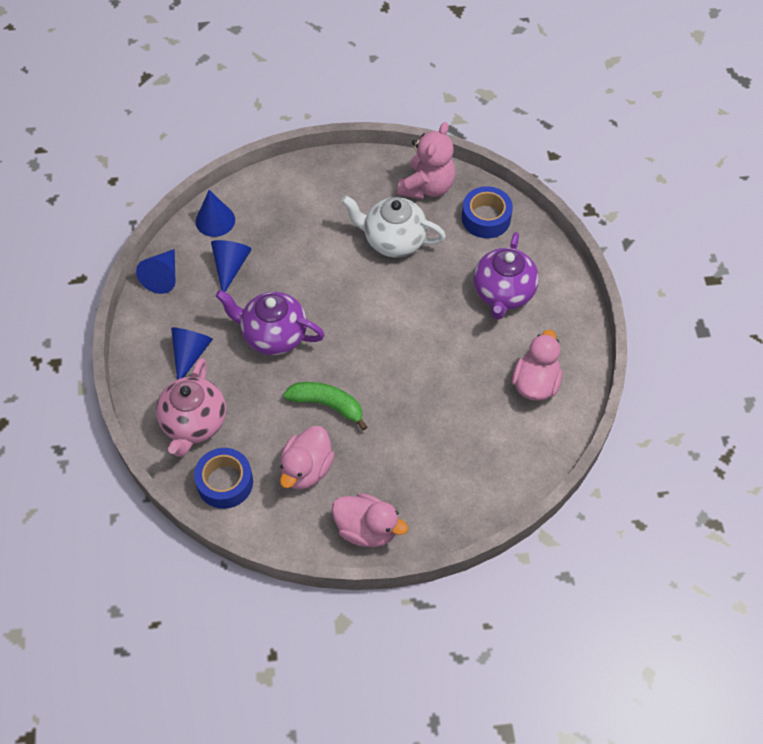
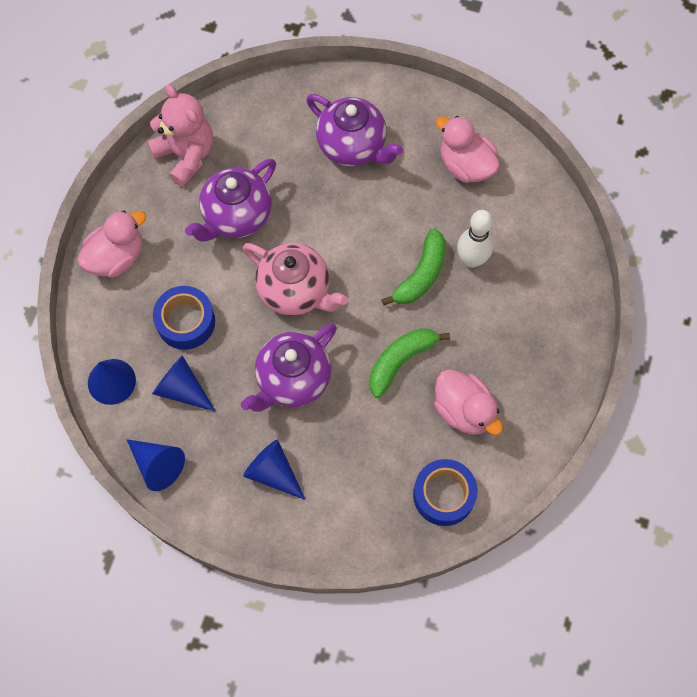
camera: 65 degrees left, 10 degrees up
(194, 423) = (360, 500): pink teapot -> pink teapot (295, 291)
(367, 529) = (553, 381): pink duck -> pink duck (116, 257)
(393, 241) = (236, 216): white teapot -> purple teapot
(413, 389) = (421, 274): none -> green banana
(448, 422) = (471, 260): none -> white bowling pin
(486, 218) = (255, 120): blue tape -> blue tape (186, 322)

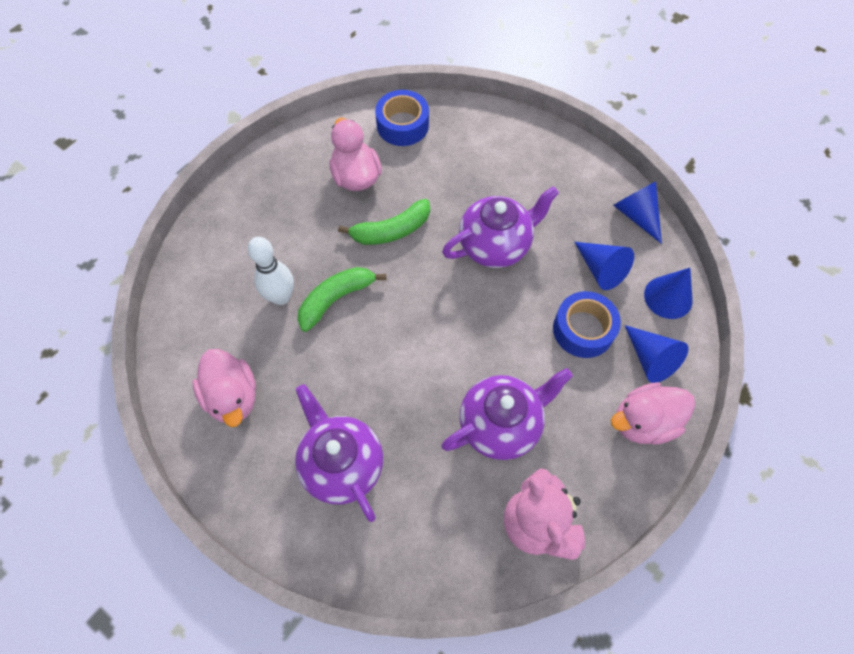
camera: 160 degrees left, 5 degrees down
(273, 472) = (536, 180): blue cone -> blue cone (650, 359)
(295, 291) = (464, 324): pink teapot -> none

